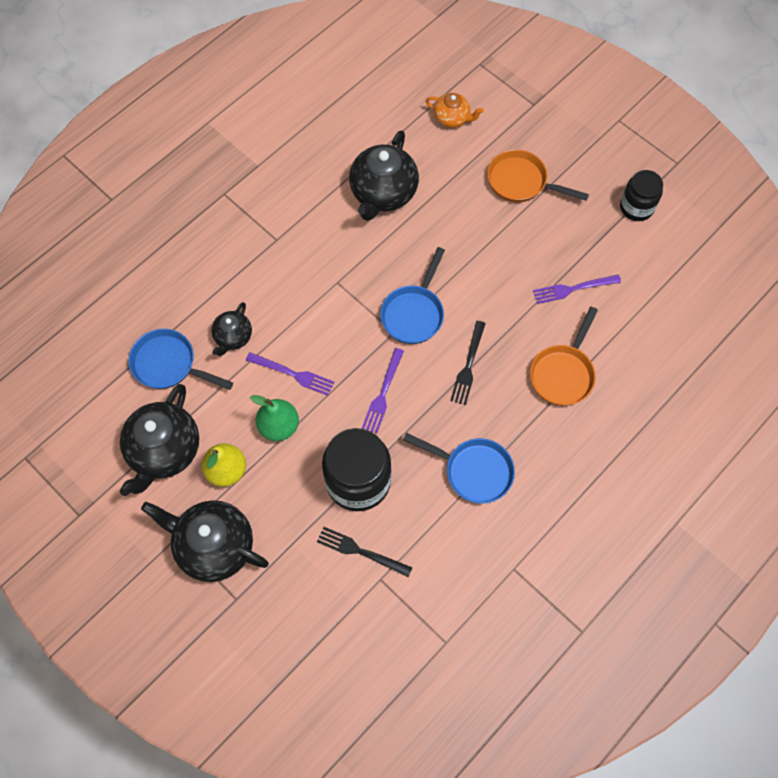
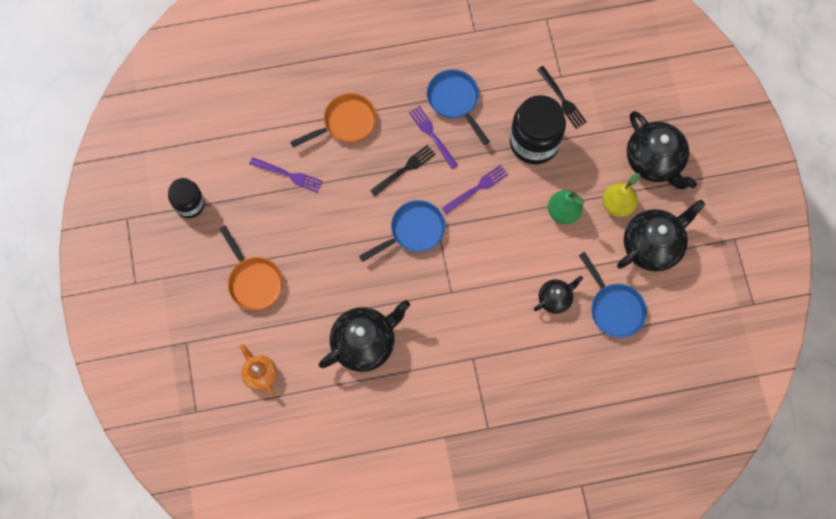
camera: 145 degrees left, 5 degrees up
(294, 374) = (529, 242): purple fork -> purple fork (431, 135)

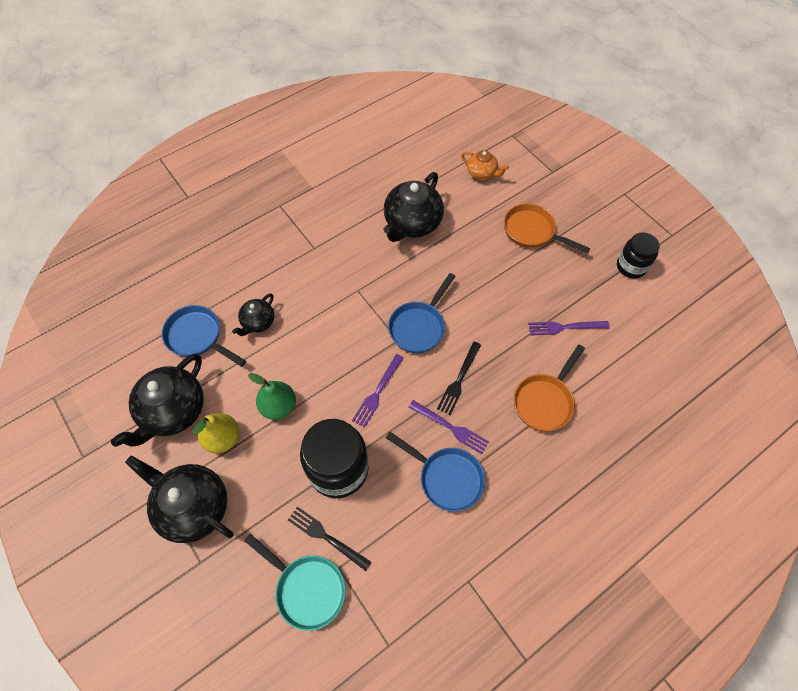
camera: 155 degrees right, 10 degrees down
(588, 73) = (306, 588): none -> turquoise pan

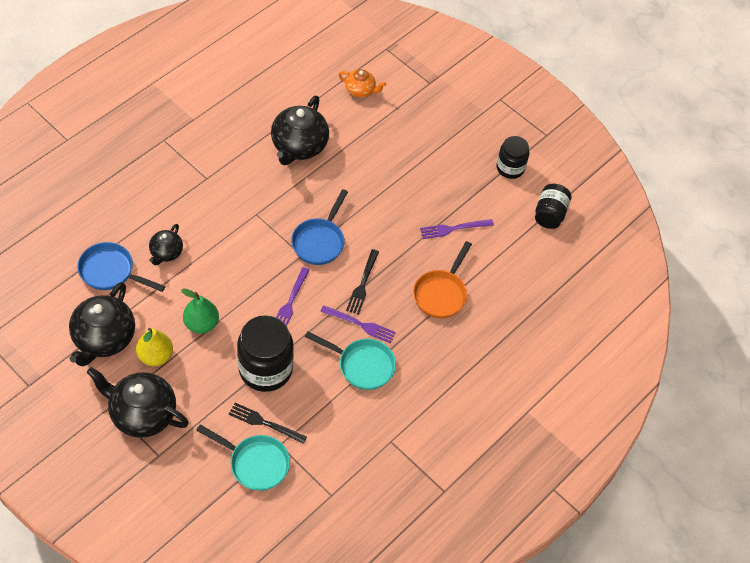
camera: 15 degrees left, 5 degrees down
(446, 478) = (362, 365): blue pan -> turquoise pan
(532, 231) = (415, 143): orange pan -> none
(672, 322) = (550, 214): none -> black jar

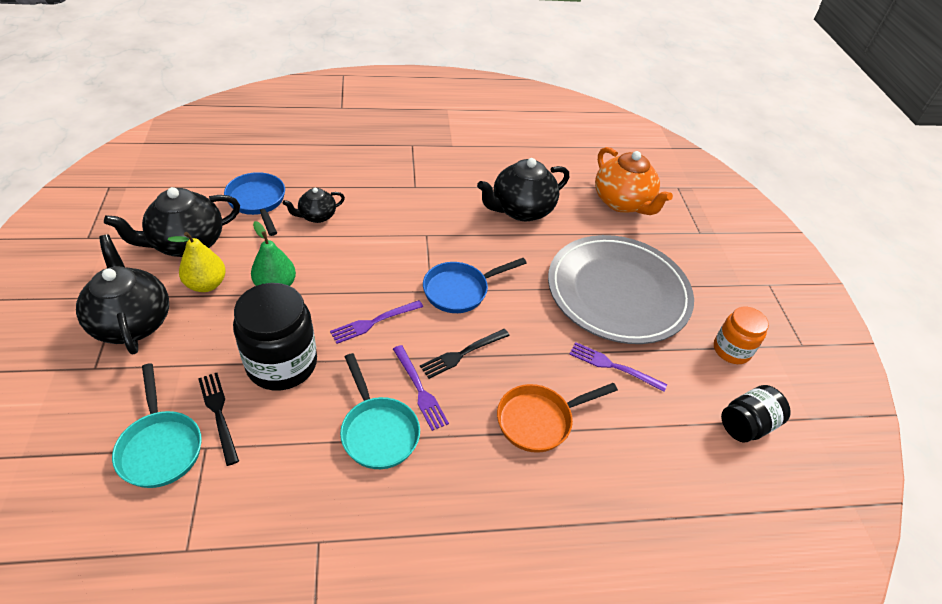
camera: 40 degrees right, 10 degrees down
(360, 90) = (622, 202): orange teapot -> orange teapot, size x1.83
(416, 172) = (618, 292): none -> grey plate
(510, 168) = (731, 350): black jar -> orange jar

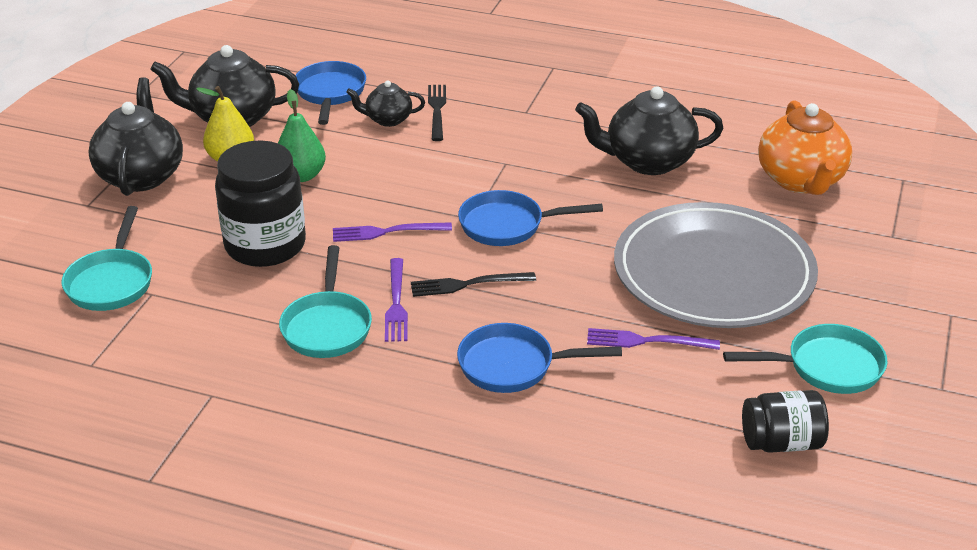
camera: 30 degrees right, 10 degrees down
(218, 413) = (179, 270): black fork -> black fork (437, 110)
(539, 420) = (514, 366): orange pan -> blue pan
(612, 366) = (645, 341): purple fork -> purple fork turned 45 degrees counterclockwise
(731, 350) = (826, 367): orange jar -> turquoise pan

